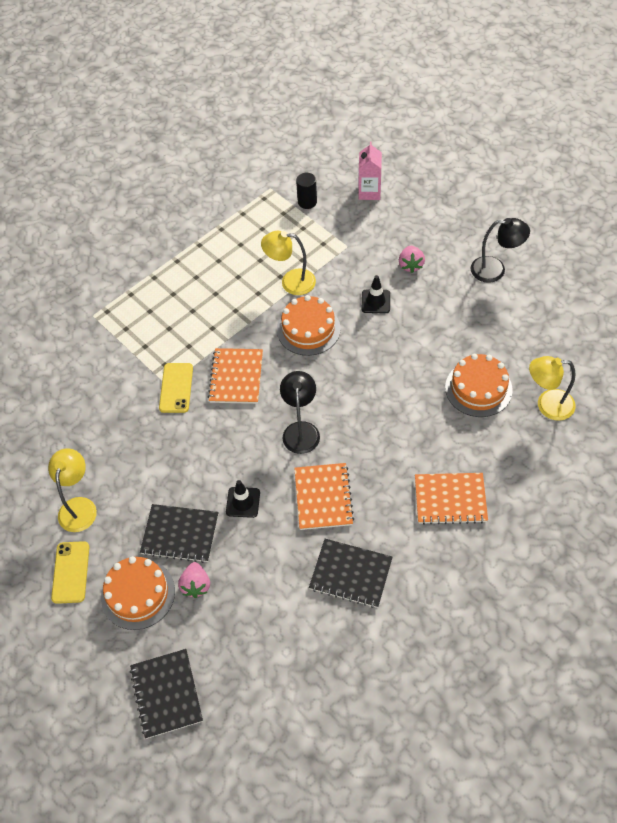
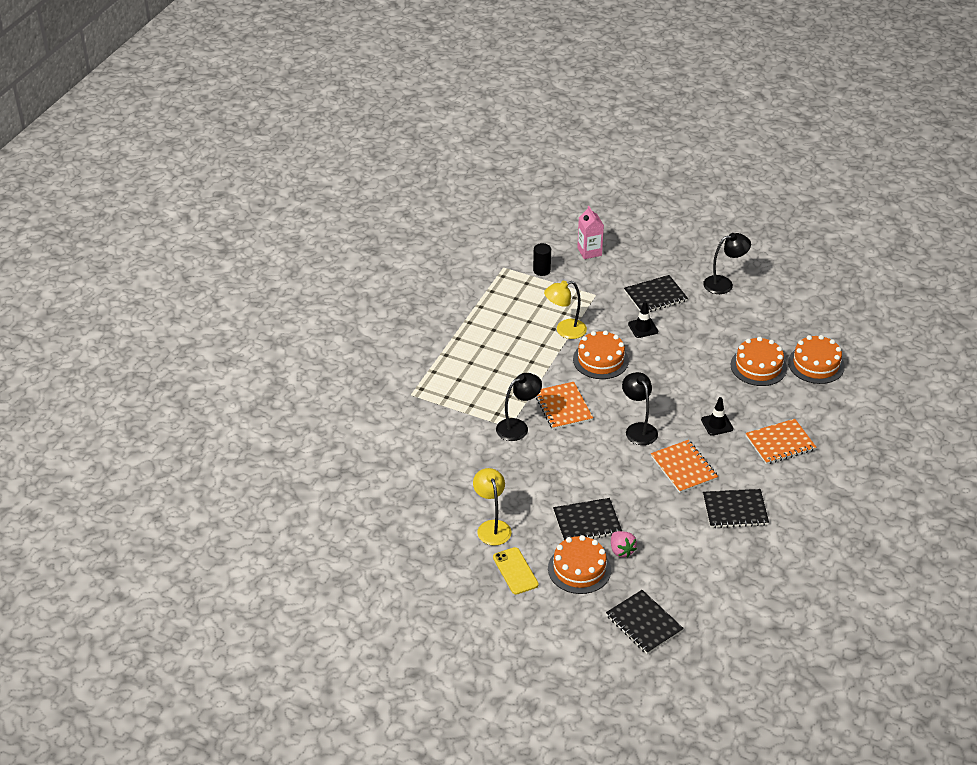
camera: 25 degrees left, 15 degrees down
(176, 388) = (518, 427): yellow phone -> black lamp
(243, 502) = (623, 488): black traffic cone -> black traffic cone (717, 424)
(410, 265) = (655, 296): pink strawberry -> black notebook
(547, 405) = (816, 364): yellow lamp -> orange cake

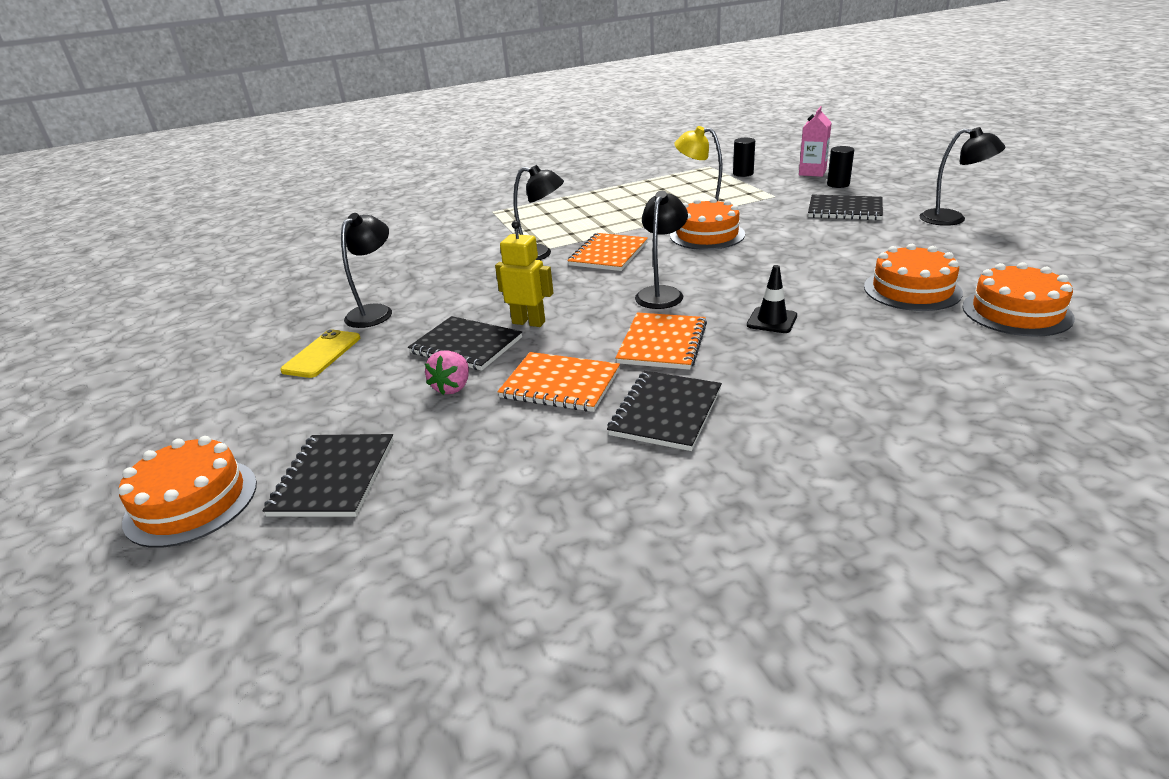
camera: 45 degrees right, 10 degrees down
(492, 527) = (375, 312): yellow lamp -> black lamp
(579, 569) = (379, 382): orange cake -> orange cake (191, 502)
(596, 488) = (529, 322): none -> yellow robot
(622, 263) = (838, 184): none -> black cylinder
(643, 328) = (794, 226): black traffic cone -> none
(735, 510) = (666, 412): black notebook -> black notebook turned 75 degrees clockwise
(780, 443) = (845, 369): orange notebook -> orange notebook (560, 384)

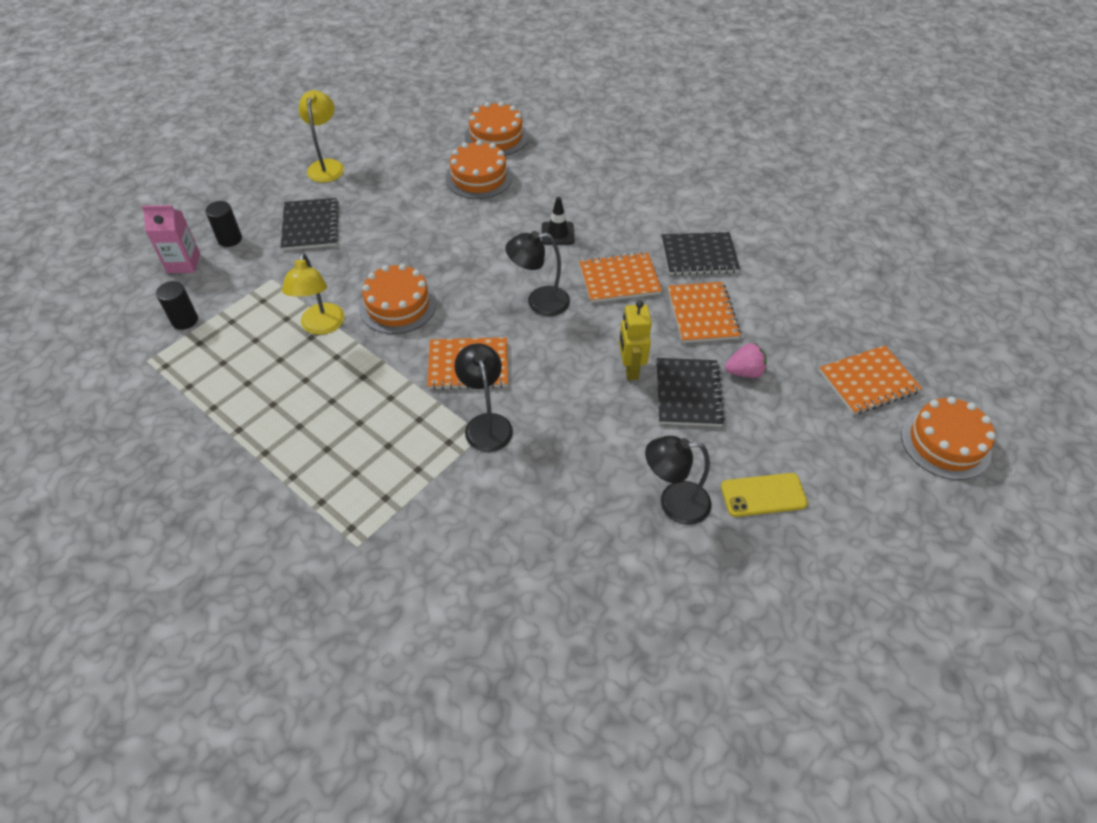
camera: 120 degrees left, 20 degrees up
(333, 477) = (868, 381): black notebook -> orange notebook
(952, 219) = (327, 166): black lamp -> yellow lamp

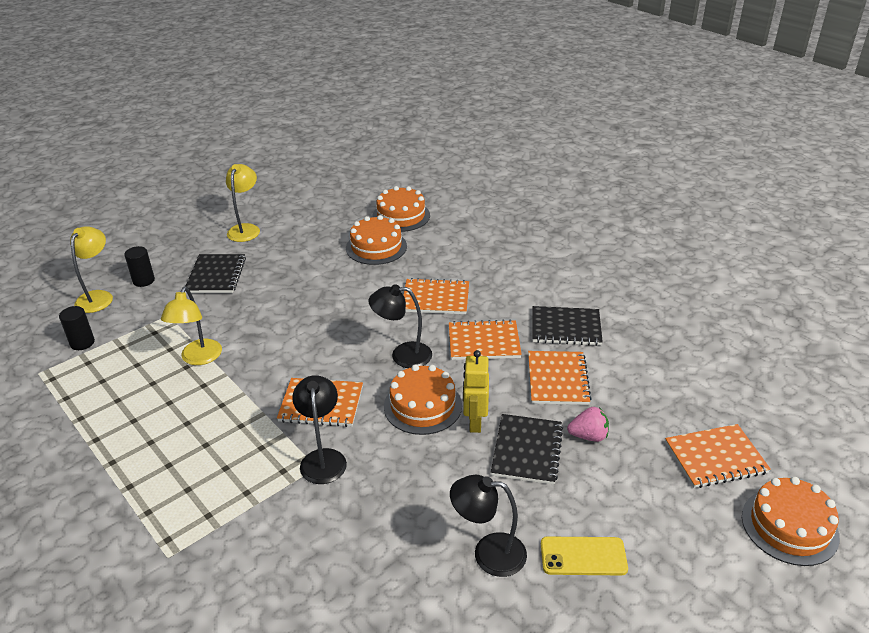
camera: 10 degrees right, 15 degrees down
(183, 263) = (98, 297): pink carton -> yellow lamp
(397, 305) = (272, 346): orange cake -> orange cake (422, 406)
(557, 233) = (435, 298): black traffic cone -> orange notebook

